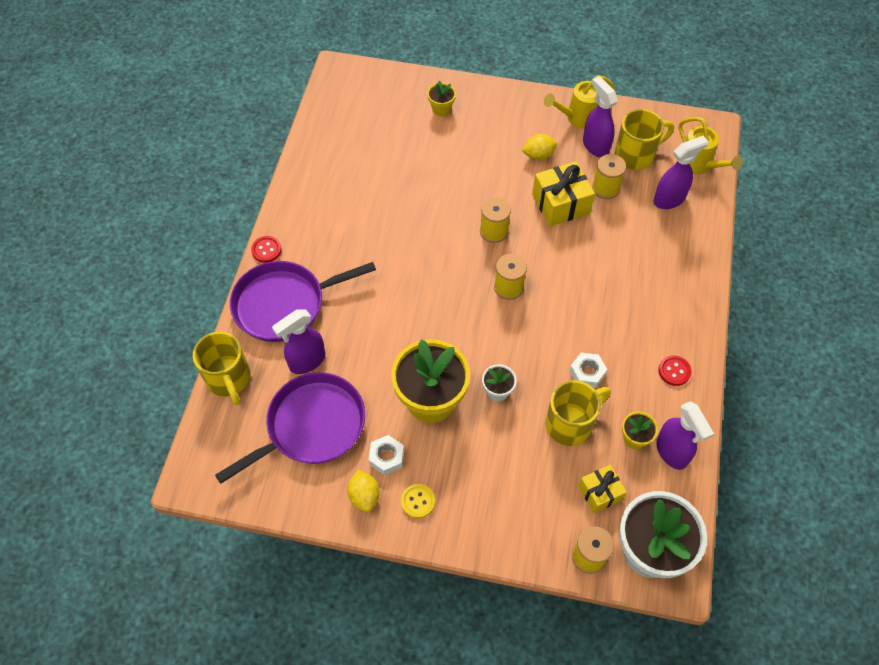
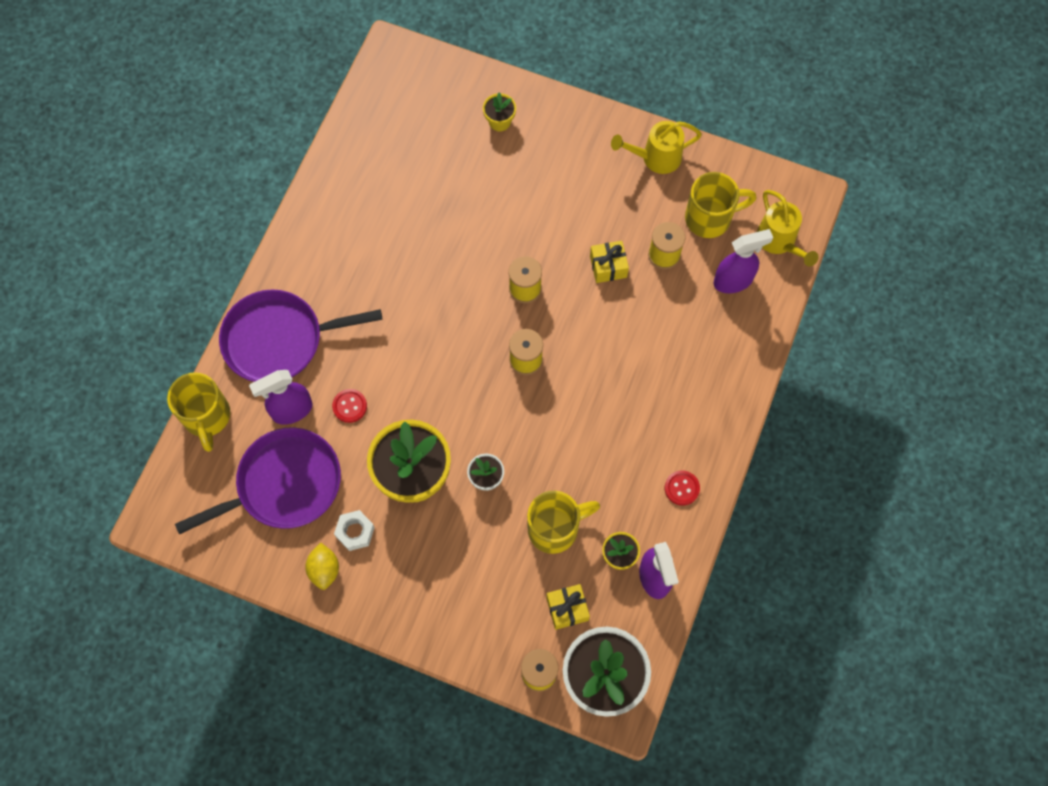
camera: 10 degrees right, 10 degrees up
(266, 250) = (270, 271): red button -> red button (350, 406)
(418, 501) = (377, 585): yellow button -> none
(538, 155) = (597, 200): yellow lemon -> none
(561, 204) = (608, 266): yellow gift -> yellow gift, size x0.62
(587, 373) = (587, 474): white nut -> none
(595, 146) = (666, 198): purple spray bottle -> none

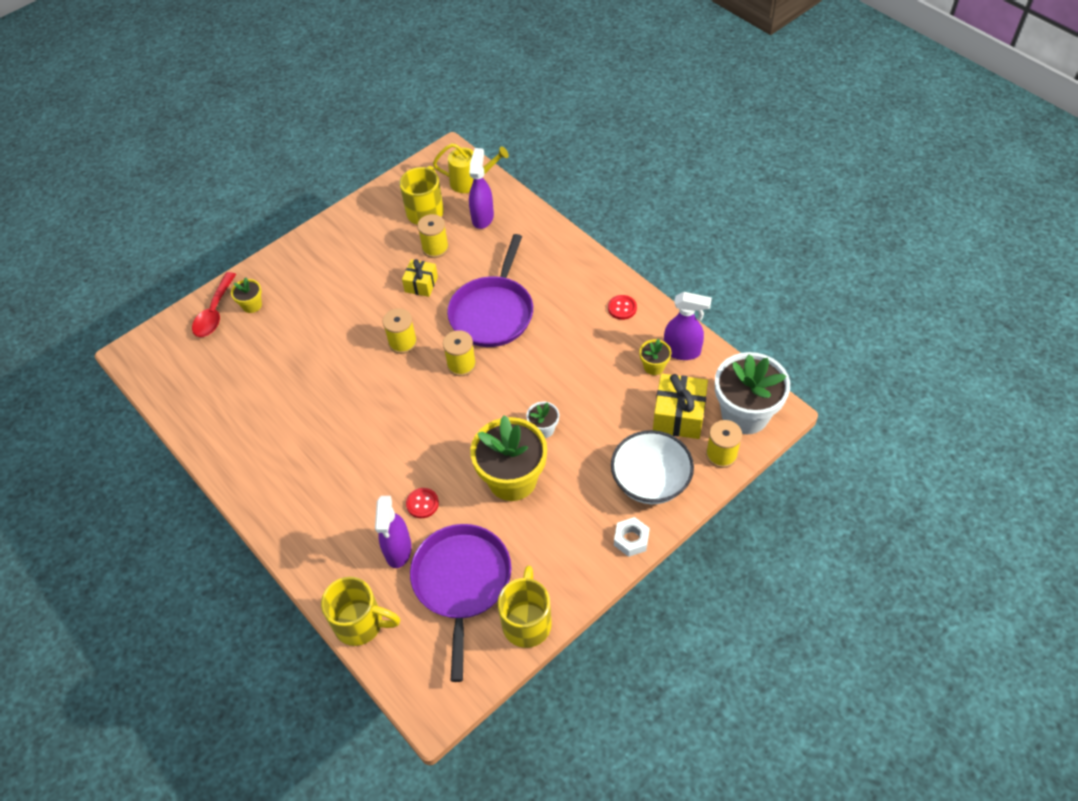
camera: 60 degrees left, 15 degrees down
(279, 340) = (327, 536): purple pan -> purple pan (493, 313)
(324, 569) = (556, 579): yellow lemon -> none
(355, 532) = (535, 542): white nut -> white nut (631, 539)
(472, 613) = (650, 482): none -> white bowl
(473, 93) = (214, 312): none -> red spoon
(555, 528) = (610, 398): yellow mug -> yellow mug (527, 622)
(567, 609) = (678, 416): yellow gift -> yellow gift, size x1.61
(655, 158) = (356, 223): yellow watering can -> none

